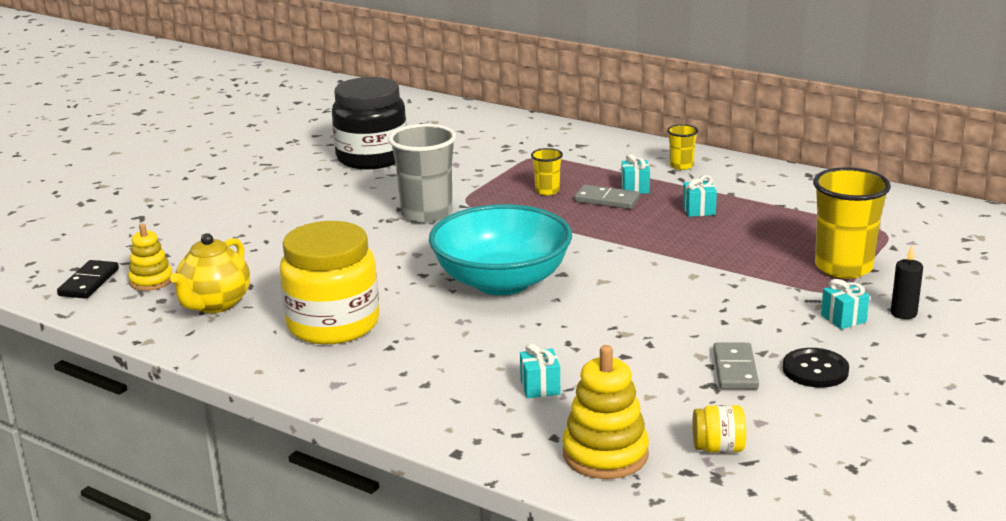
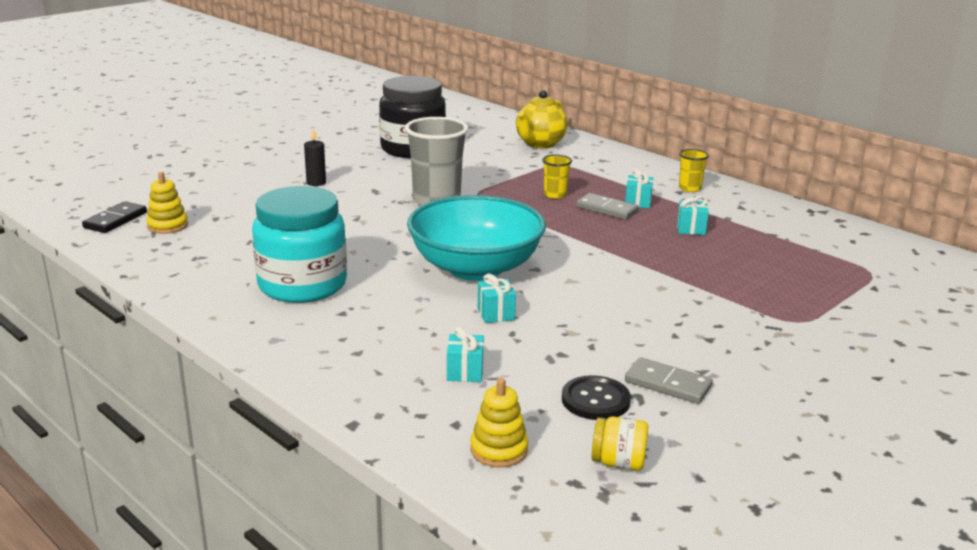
camera: 10 degrees right, 0 degrees up
(215, 304) = (209, 253): yellow teapot -> yellow teapot (540, 144)
(333, 324) = (302, 285): yellow jar -> turquoise jar
(605, 454) = (499, 450): yellow stacking toy -> yellow stacking toy, size x0.64
(735, 369) = (668, 384): grey domino -> grey domino turned 75 degrees counterclockwise
(815, 370) = (751, 397): black button -> black button (595, 400)
(843, 267) = (816, 300): yellow cup -> none
(843, 318) = (799, 350): turquoise gift -> turquoise gift (496, 314)
(903, 313) = (865, 353): black candle -> black candle (316, 183)

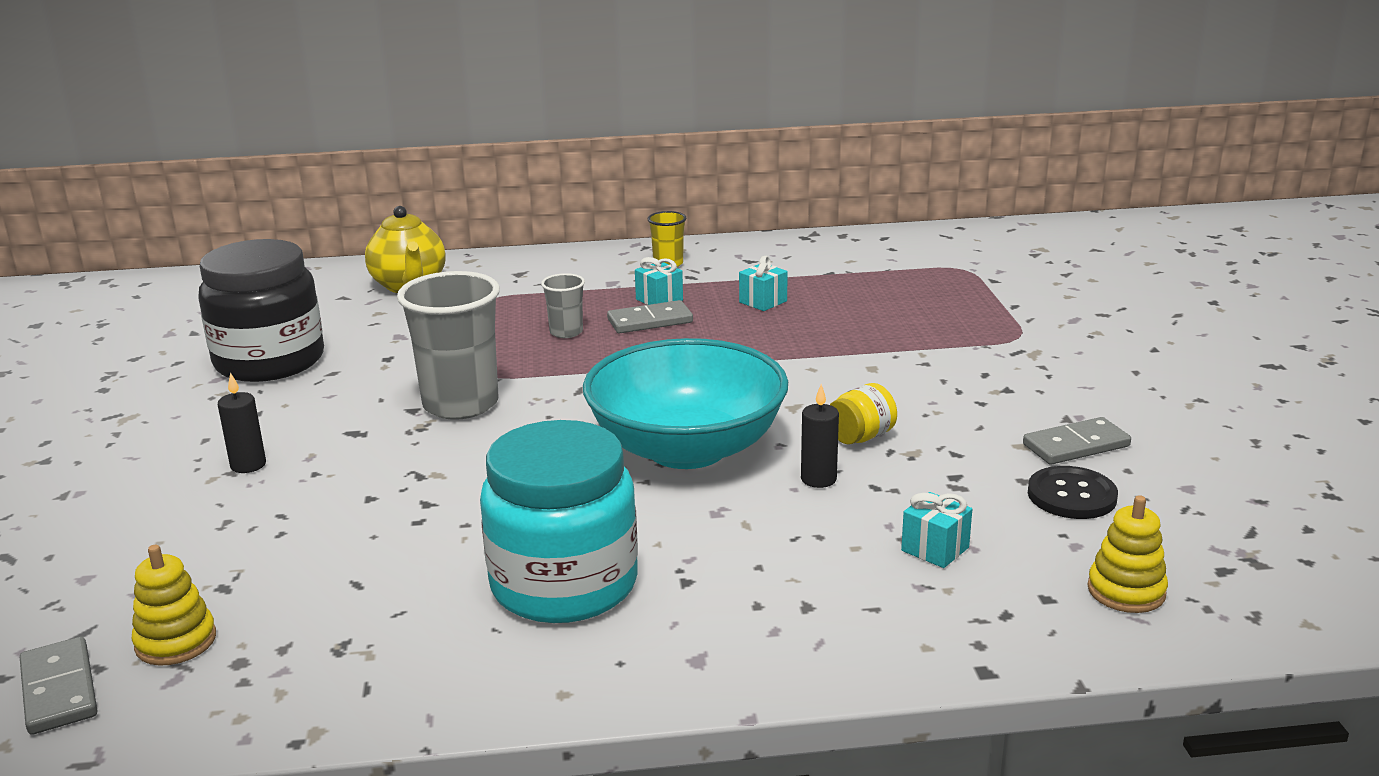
camera: 50 degrees left, 0 degrees up
(115, 220) = (59, 690): black domino -> grey domino
(496, 314) = (818, 479): turquoise gift -> black candle
(555, 195) = (566, 332): yellow cup -> grey cup
(618, 462) = (1204, 531): yellow jar -> yellow jar (861, 437)

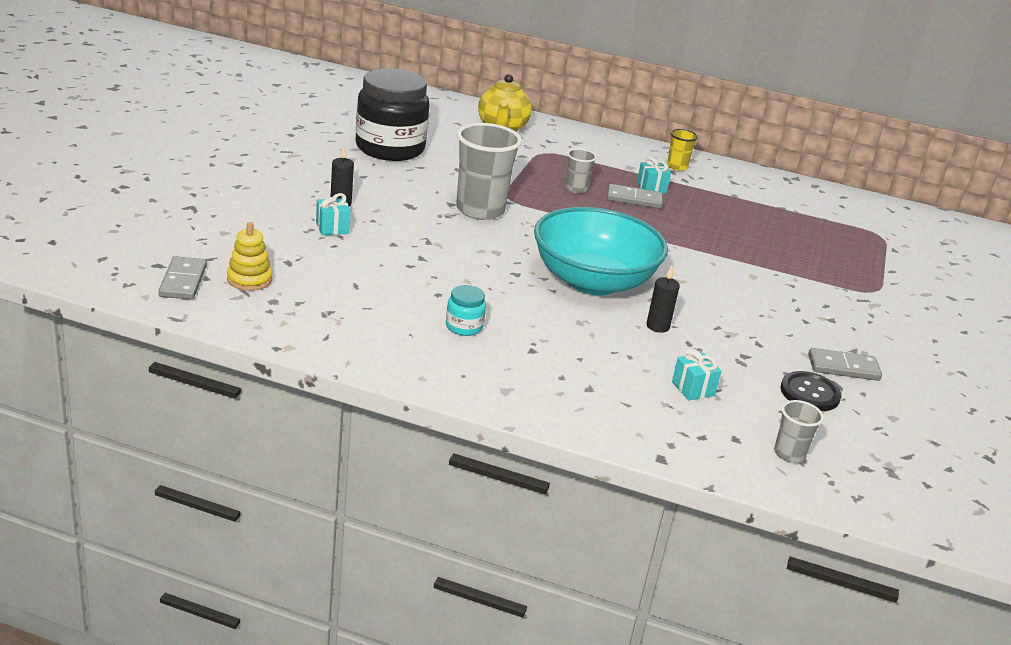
camera: 20 degrees right, 5 degrees up
(564, 585) = (464, 327): turquoise jar -> turquoise jar, size x0.42
(763, 302) = (718, 211): turquoise gift -> turquoise gift (332, 228)
(861, 437) = (706, 313): yellow jar -> none
(1126, 591) = (789, 454): yellow stacking toy -> grey cup

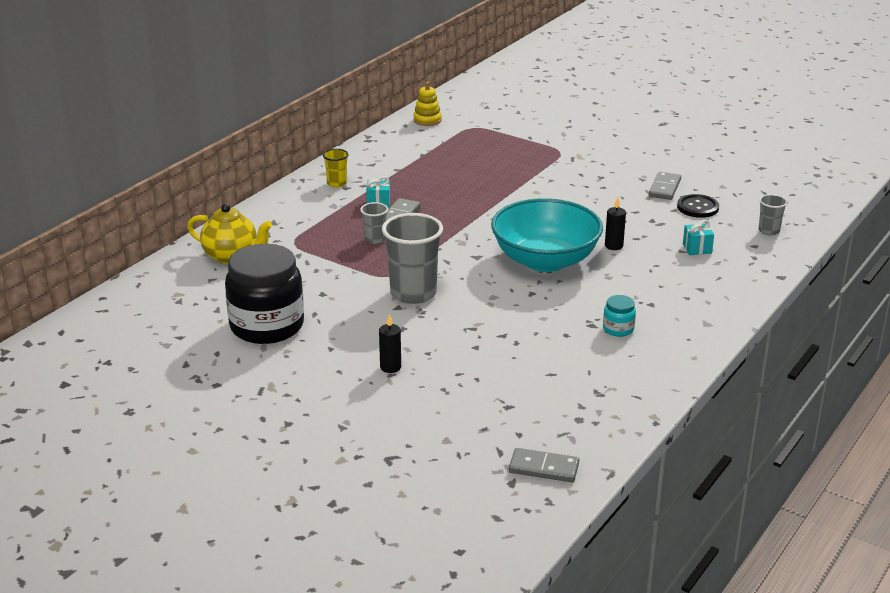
camera: 70 degrees left, 0 degrees up
(249, 279) = (541, 430): yellow stacking toy -> yellow stacking toy (427, 120)
(332, 228) = (442, 376): turquoise gift -> none

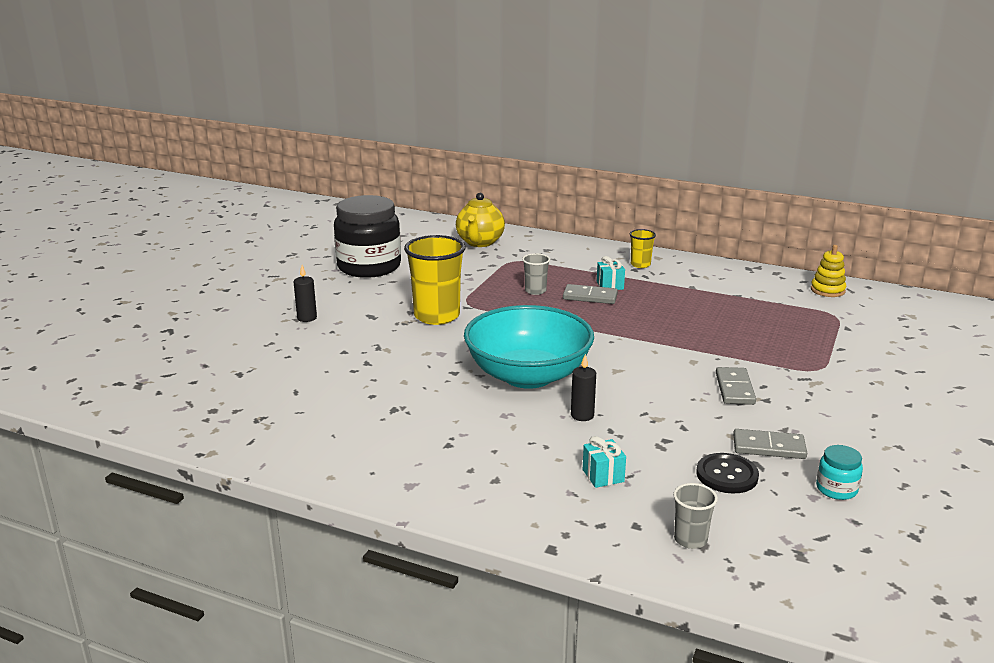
camera: 80 degrees right, 5 degrees down
(413, 293) = (437, 316): grey cup -> yellow cup
(544, 468) = (136, 396): grey domino -> grey domino (735, 389)
(618, 329) = (387, 425): turquoise jar -> turquoise jar (836, 489)

